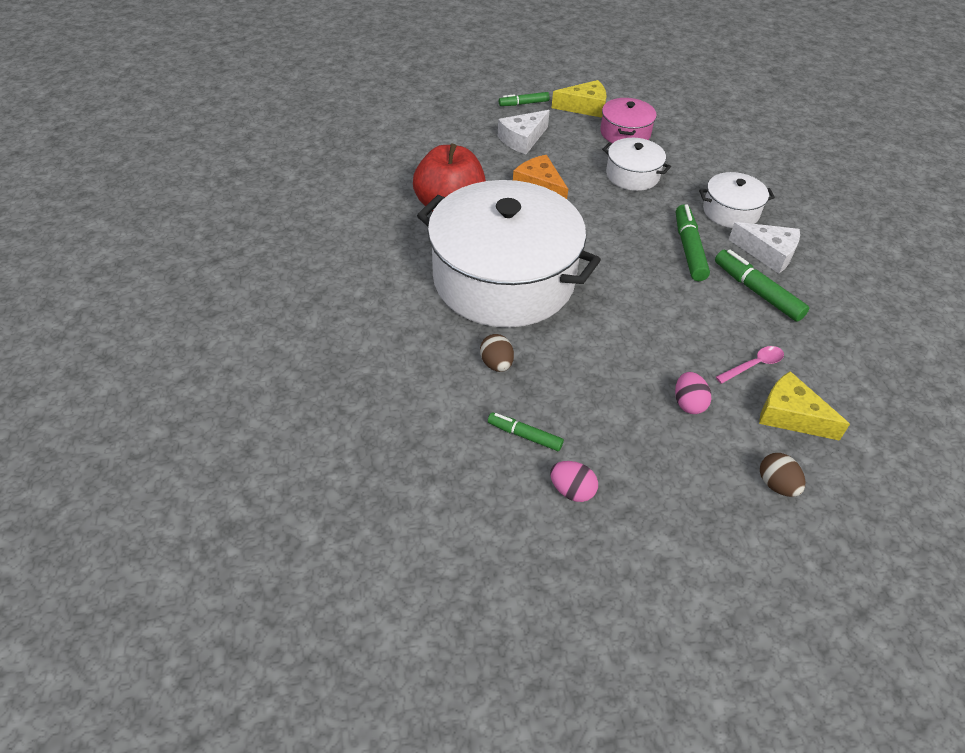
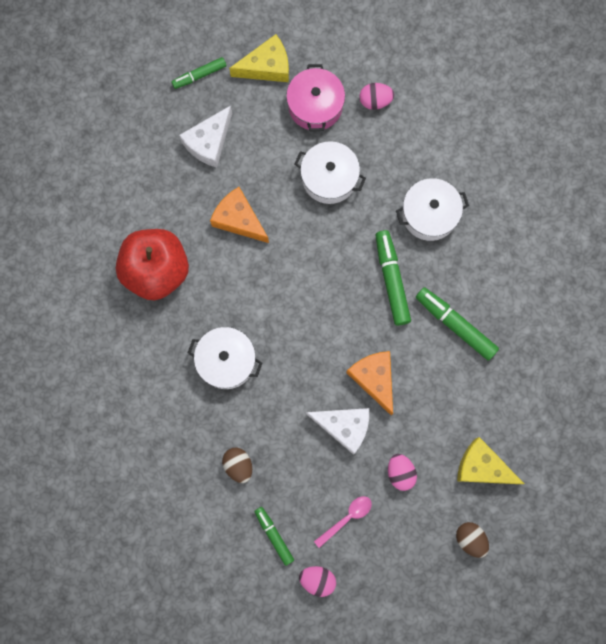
camera: 10 degrees left, 30 degrees up
(503, 279) = (226, 361): white pot -> white pot, size x0.44
(524, 435) = (274, 535): green marker -> green marker turned 45 degrees clockwise
(663, 318) = (374, 379): none -> orange cheese
(681, 138) = (375, 101): none -> pink egg
(753, 365) = (452, 417): pink spoon -> pink spoon (346, 518)
(768, 253) = (465, 269): white cheese -> white cheese (344, 426)

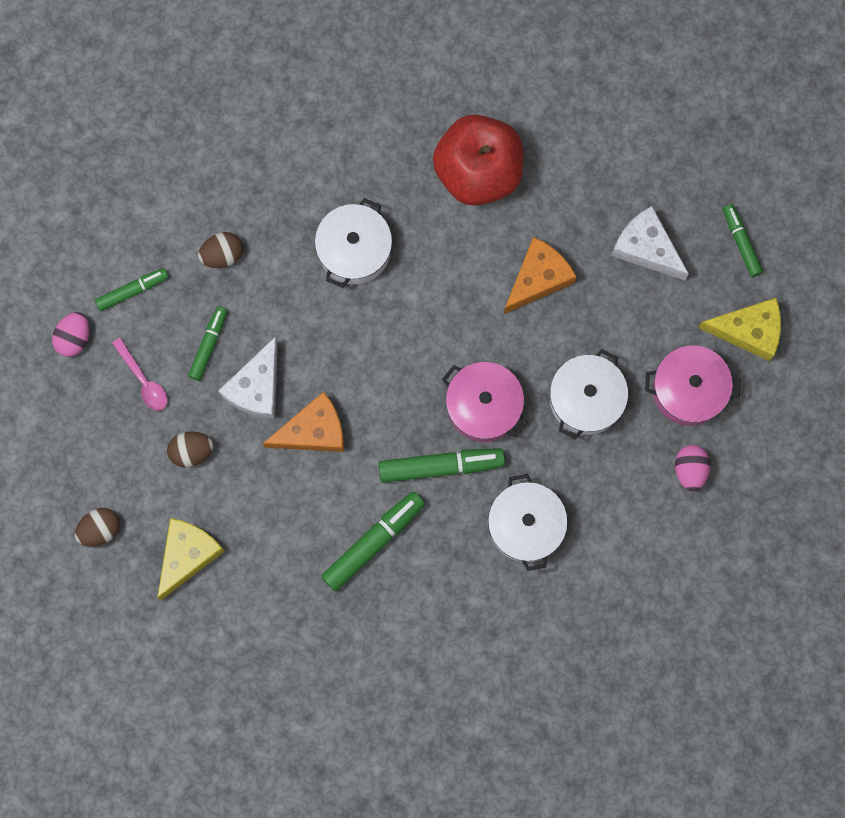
camera: 95 degrees right, 0 degrees up
(267, 66) = (748, 330): yellow cheese -> yellow cheese turned 75 degrees counterclockwise
(313, 468) = (208, 345): none -> green marker
(342, 252) = (483, 406): none -> pink pot
(400, 472) = (191, 451): pink egg -> brown egg

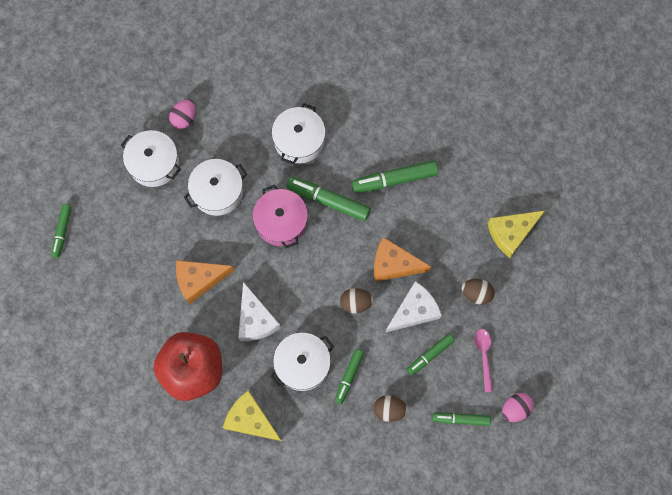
camera: 150 degrees left, 5 degrees down
(100, 529) = (558, 278): brown egg -> brown egg (356, 303)
(291, 266) = (349, 377): none -> green marker
(646, 248) = (121, 261): white cheese -> white cheese (255, 319)
(689, 389) = (154, 163): pink pot -> white pot
(748, 330) = (95, 177): yellow cheese -> yellow cheese (250, 419)

